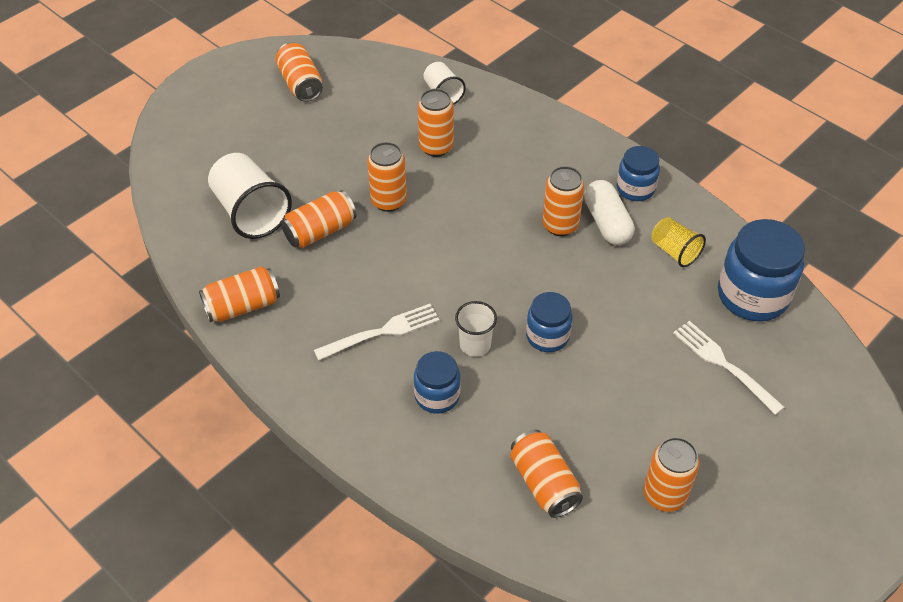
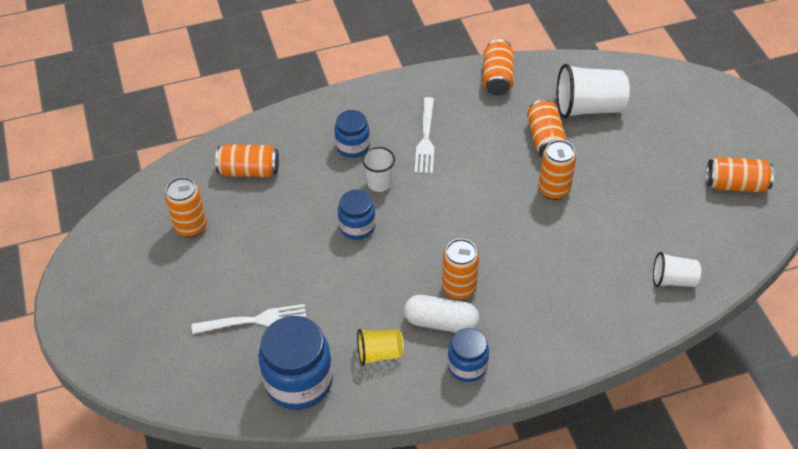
camera: 120 degrees right, 0 degrees up
(436, 147) = (602, 245): orange can -> none

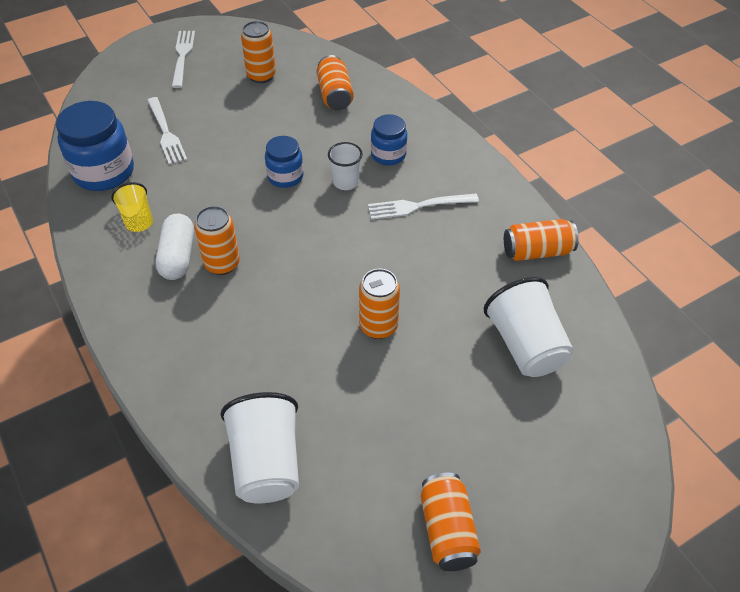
camera: 75 degrees right, 0 degrees up
(121, 295) = (182, 56): none -> white fork
(467, 366) = (127, 284): blue jar -> none
(545, 139) = (455, 308): orange can -> none
(673, 280) = (266, 463): white cup -> white cup, size x1.74

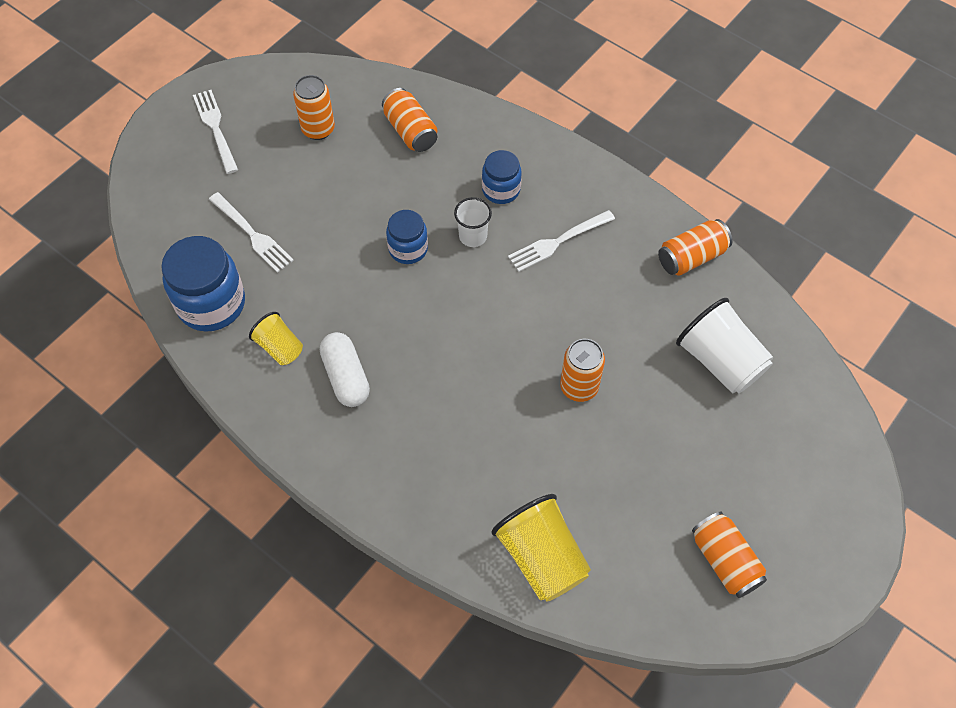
camera: 20 degrees left, 10 degrees up
(222, 264) = (395, 370): orange can -> none
(266, 463) = (541, 558): white cup -> yellow cup

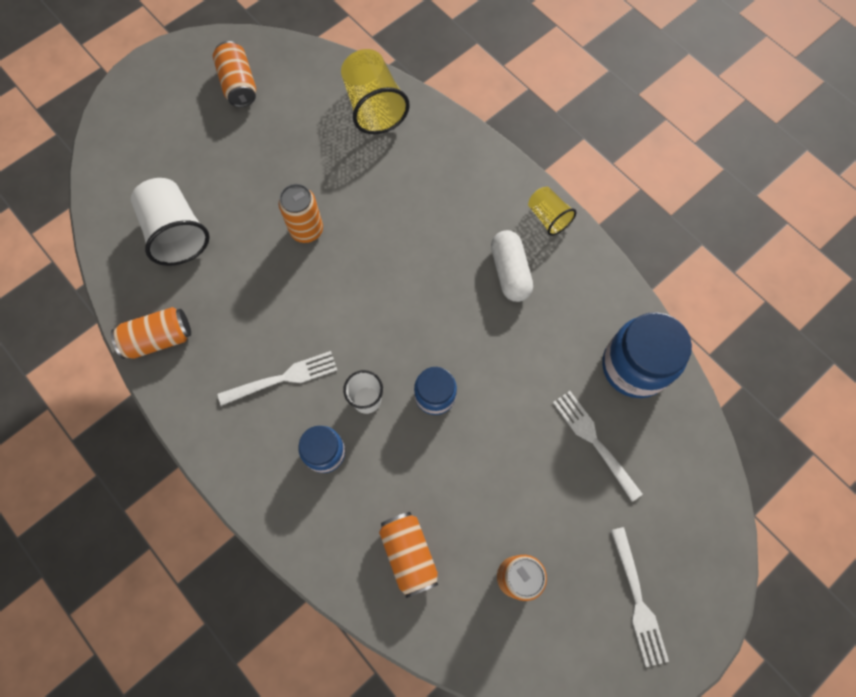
camera: 170 degrees left, 10 degrees up
(279, 347) = (569, 310): yellow cup -> yellow cup (548, 217)

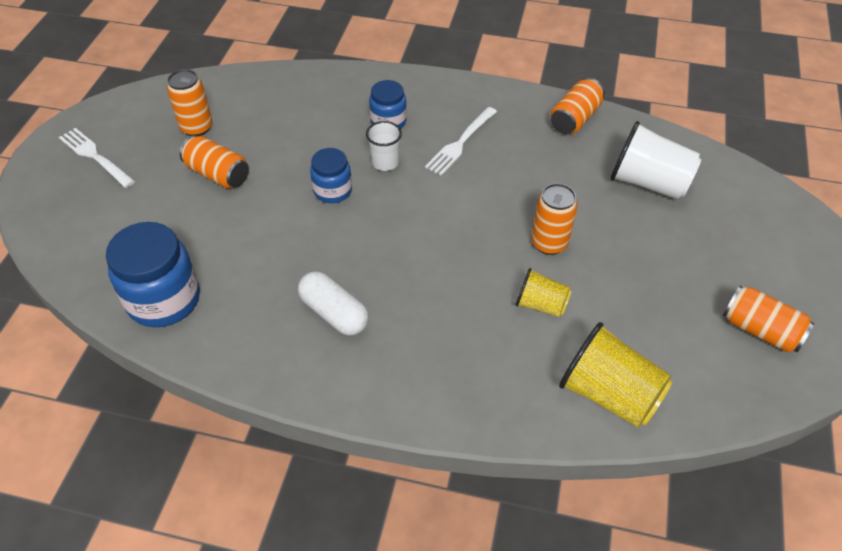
camera: 145 degrees right, 20 degrees down
(409, 554) = (283, 104): orange can -> orange can (218, 174)
(548, 217) = (329, 387): yellow cup -> yellow cup (540, 304)
(594, 441) = (176, 228): white fork -> none

